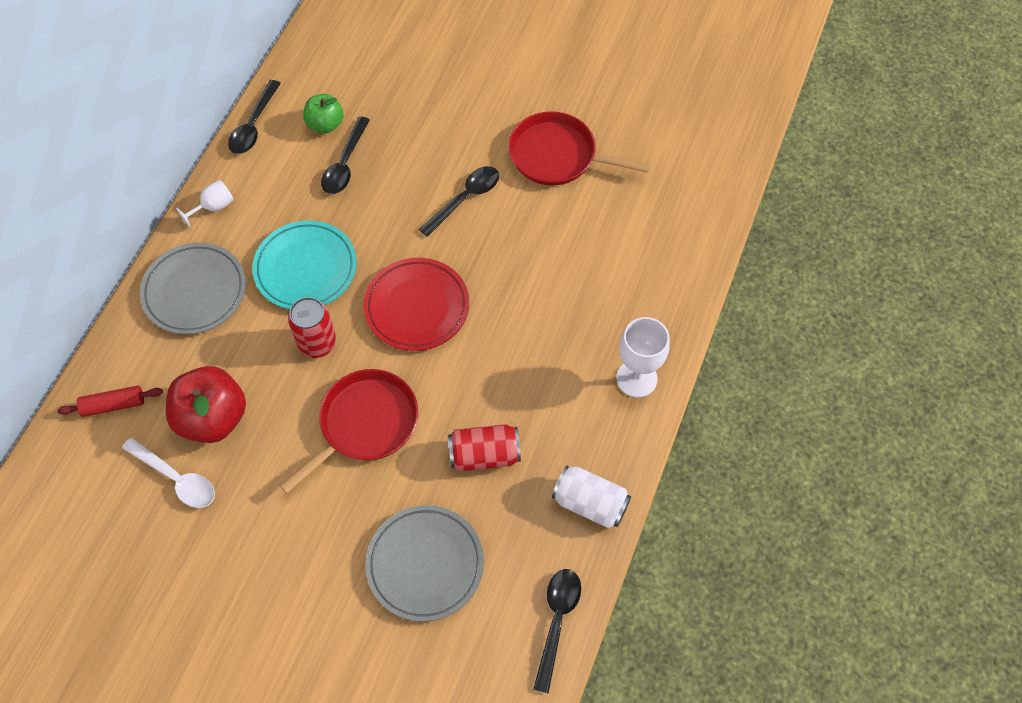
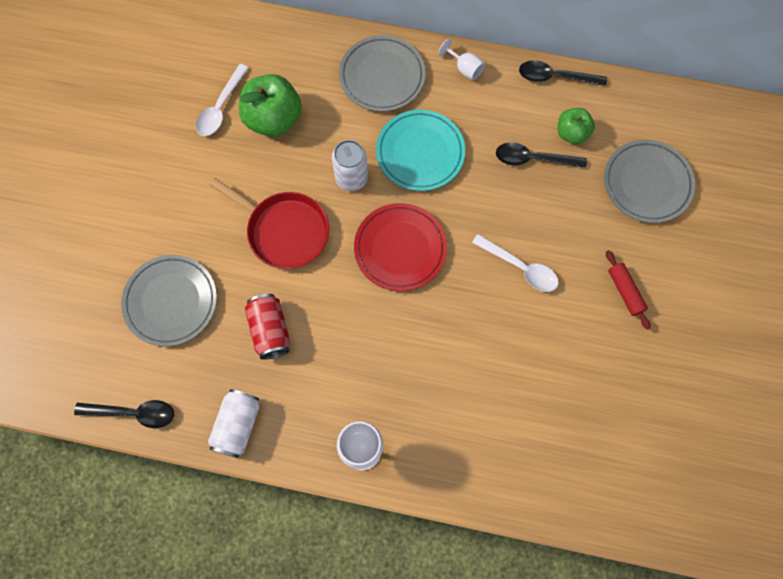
camera: 80 degrees right, 10 degrees up
(113, 405) = (274, 49): red rolling pin -> red rolling pin (625, 291)
(213, 418) = (273, 119): red apple -> green apple
(317, 343) = (351, 178): red can -> white can
(400, 73) = (647, 183): none -> grey plate
(465, 199) = (520, 267): black spoon -> white spoon
(557, 155) = (590, 342): red pan -> none

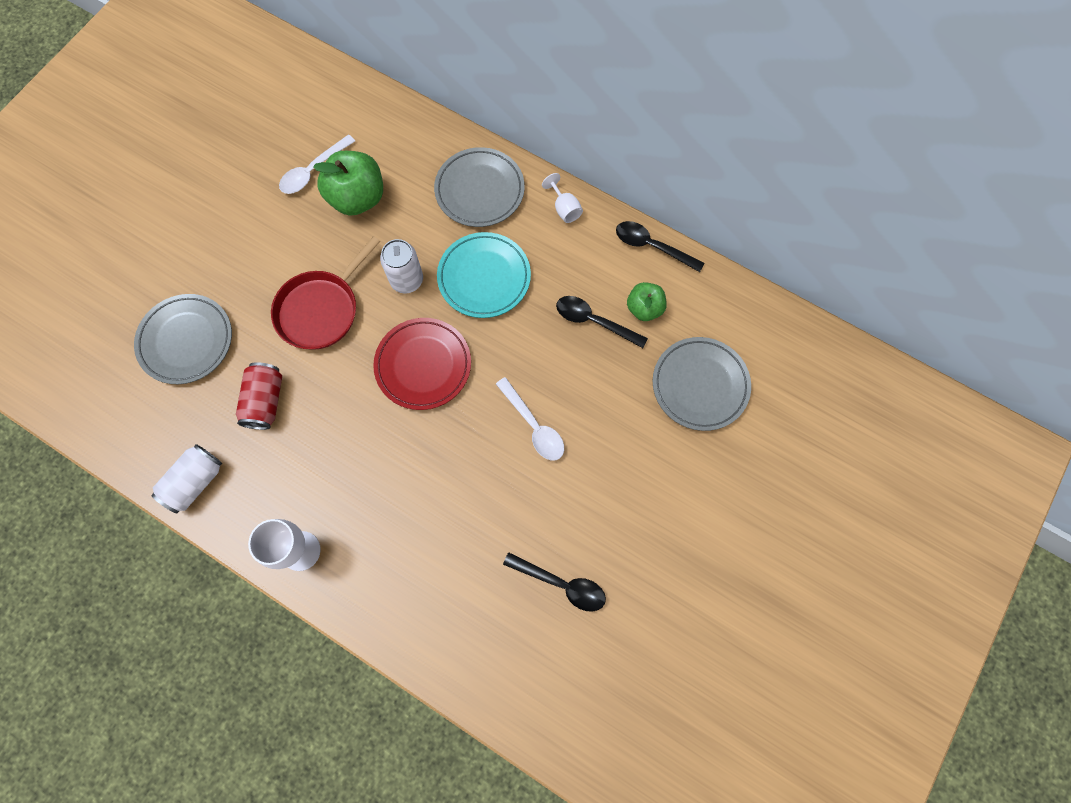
camera: 20 degrees right, 0 degrees up
(133, 413) = (106, 434): black spoon -> black spoon (561, 584)
(284, 231) = (321, 310): red pan -> red pan turned 75 degrees clockwise
(625, 291) = (629, 487): red rolling pin -> none

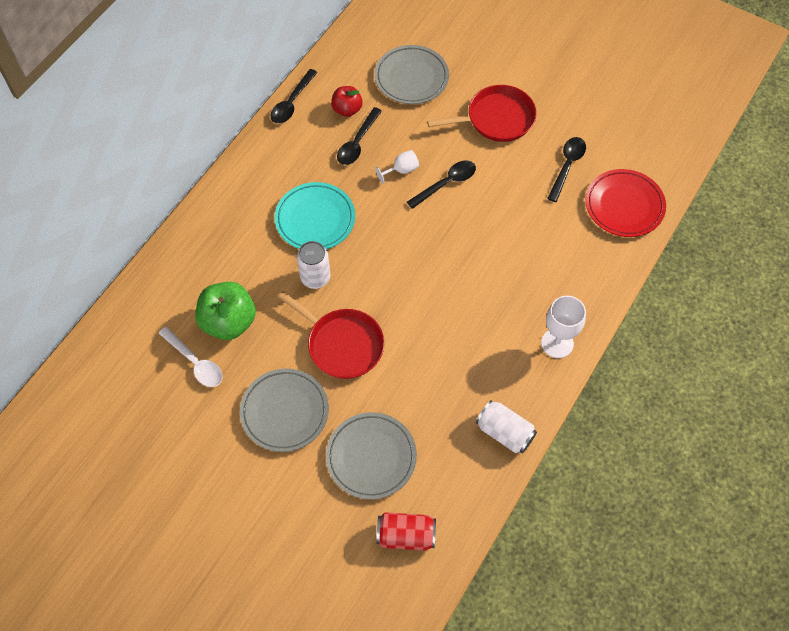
camera: 90 degrees left, 10 degrees down
(265, 401) = (429, 382): red can -> red can (406, 535)
(423, 365) = (395, 262): red plate -> red plate (624, 206)
(479, 190) = (229, 224): grey plate -> grey plate (285, 412)
(534, 425) = (446, 183): white spoon -> black spoon
(564, 208) = (252, 161): white goblet -> white goblet (401, 170)
(638, 493) = (497, 118): none -> red pan
(644, 308) = (347, 109): green apple -> red apple

